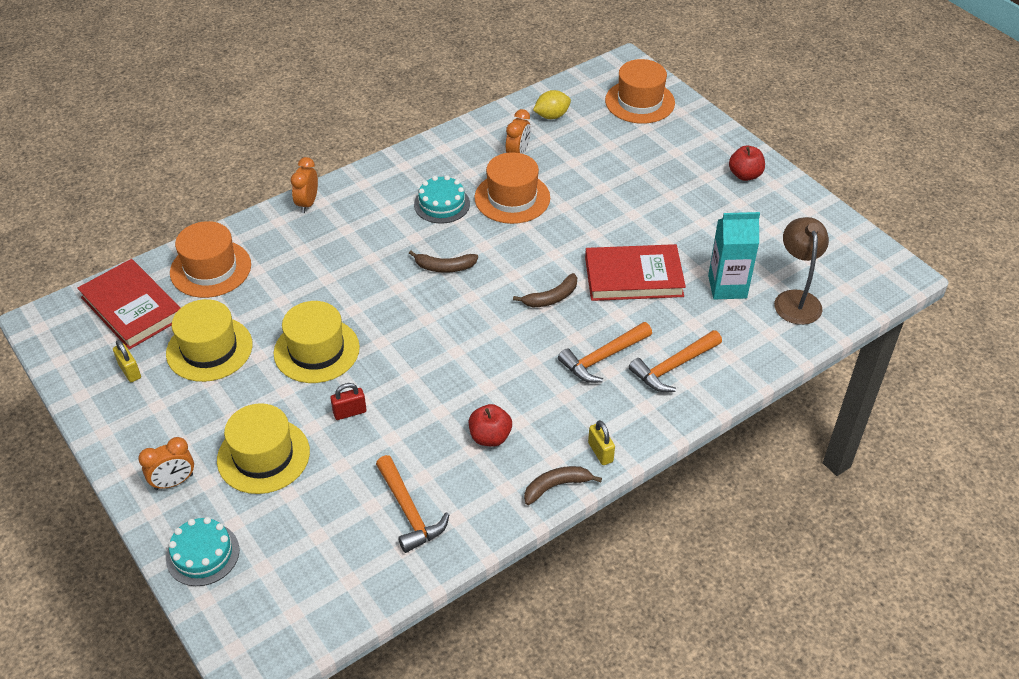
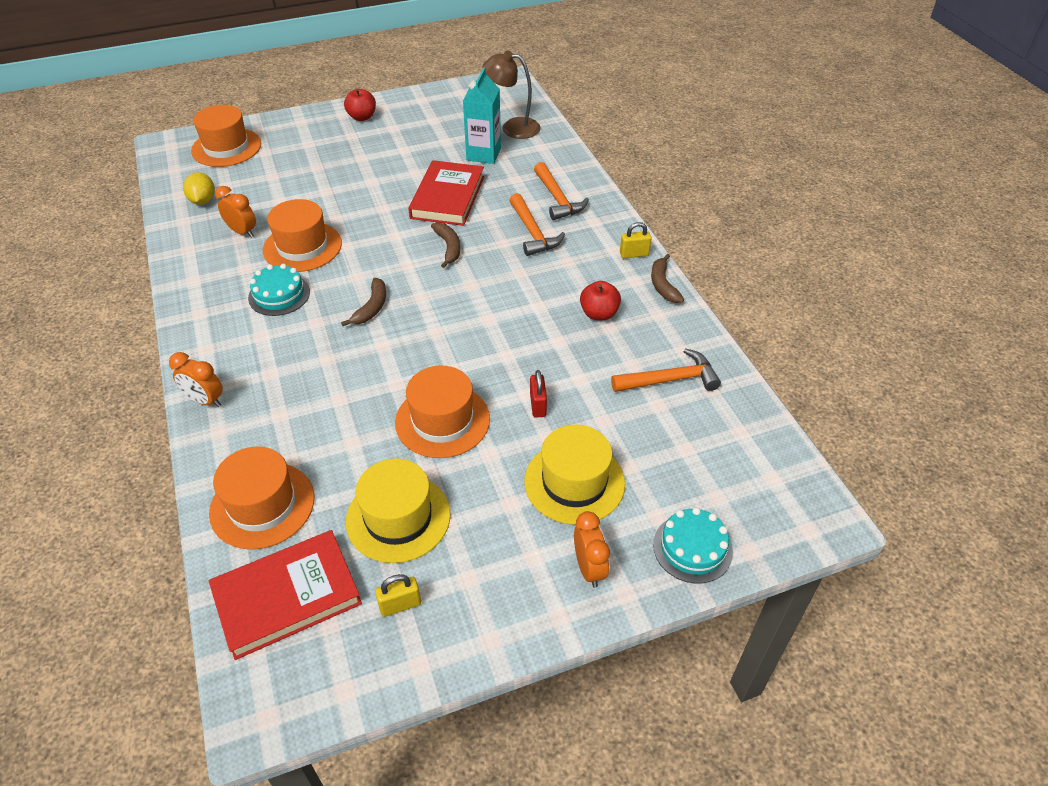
camera: 75 degrees left, 0 degrees up
(316, 350) = (442, 420): yellow hat -> orange hat

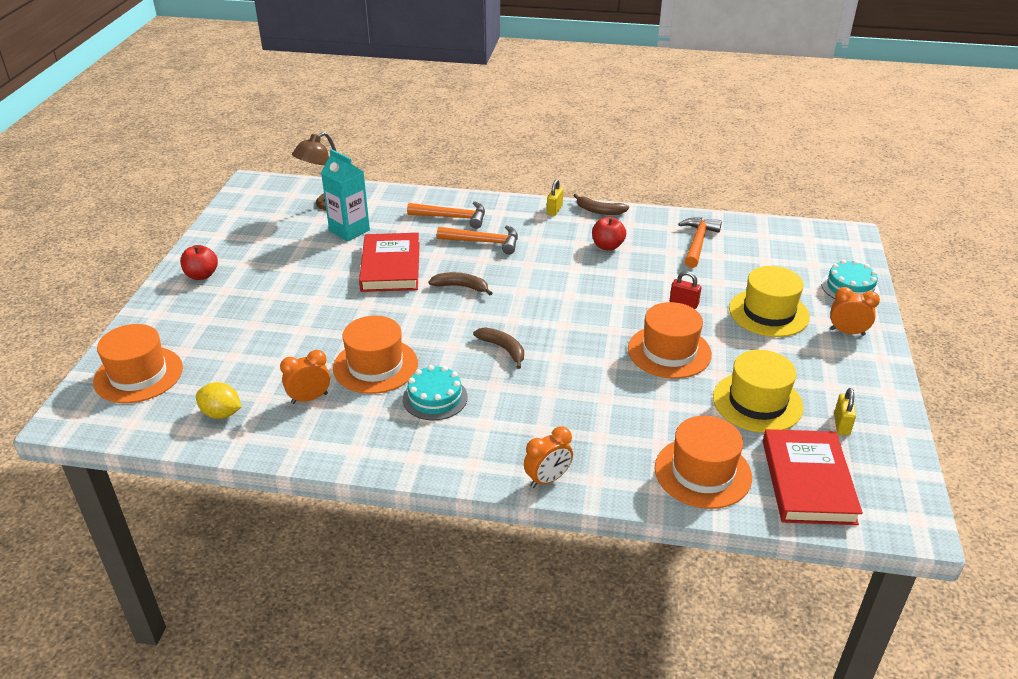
camera: 60 degrees left, 10 degrees down
(447, 197) = (391, 266): red book -> red book turned 45 degrees clockwise

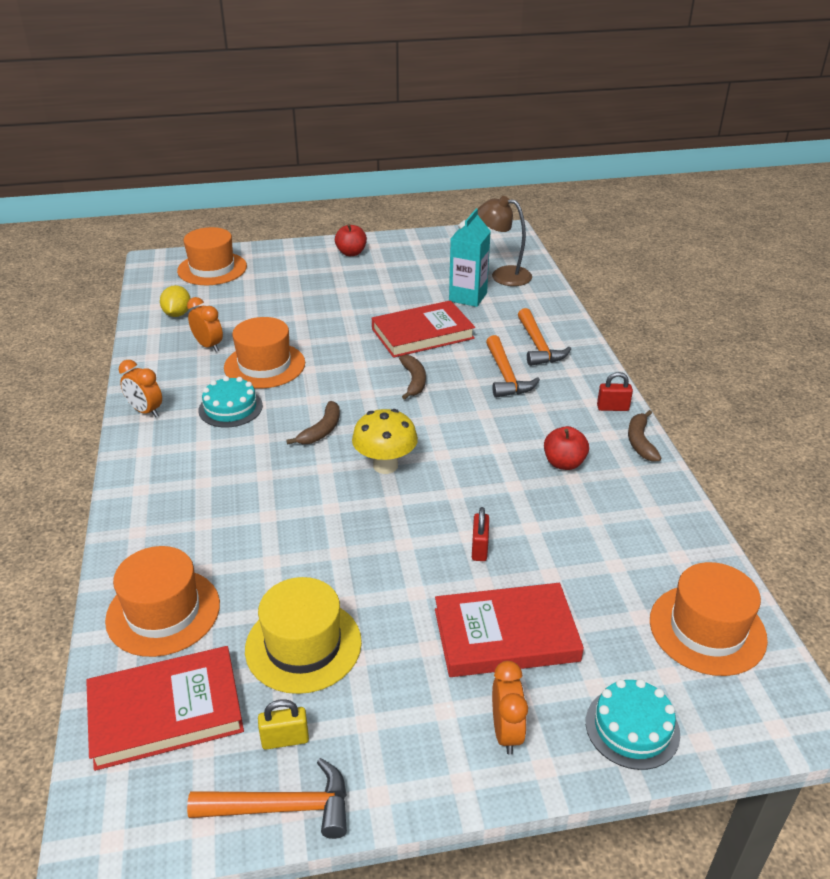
camera: 70 degrees right, 0 degrees up
(547, 479) = (131, 500): orange clock -> orange clock (145, 411)
(554, 210) = (612, 408): yellow padlock -> red padlock
(570, 325) = (385, 465): none -> yellow mushroom
(669, 351) = (372, 551): orange hat -> orange hat (707, 629)
(697, 242) = (633, 540): orange hammer -> orange hammer (282, 807)
(768, 313) = (506, 635): yellow hat -> red book

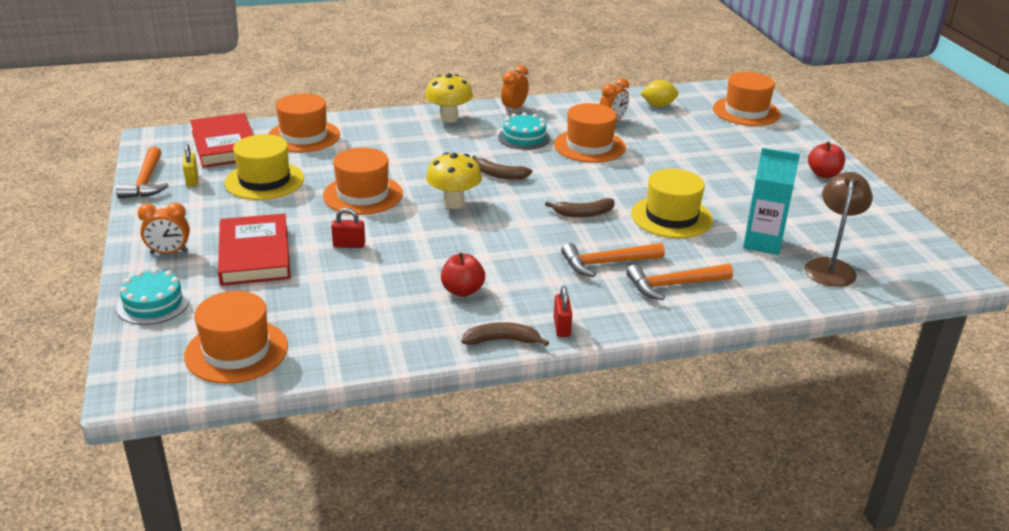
camera: 85 degrees right, 5 degrees down
(154, 465) = (449, 118): none -> yellow mushroom
(357, 541) = (363, 195): none -> orange hat
(422, 334) = (671, 217): red book -> yellow hat

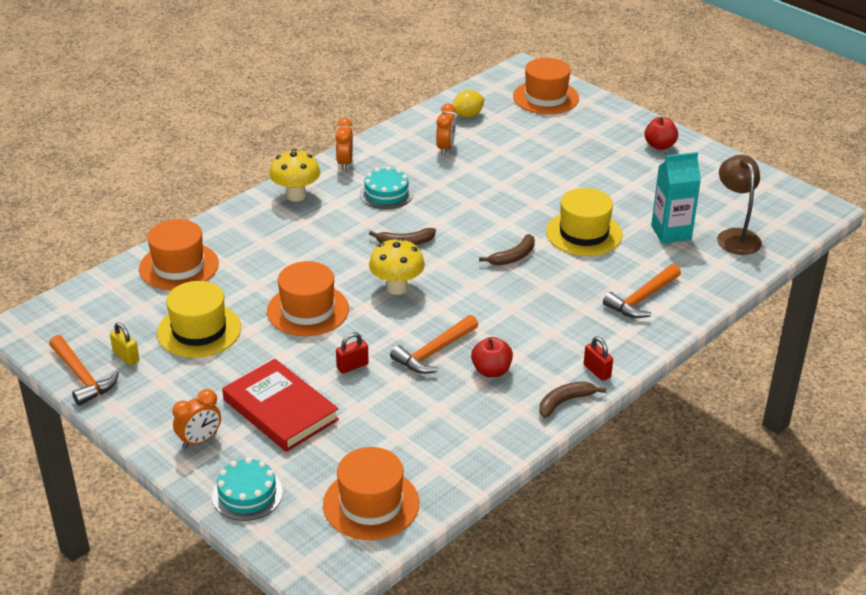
camera: 30 degrees left, 5 degrees up
(225, 145) = (111, 305): red book -> none
(589, 146) = (451, 183): orange hat -> none
(607, 263) = (575, 298): orange hammer -> orange hammer (434, 352)

